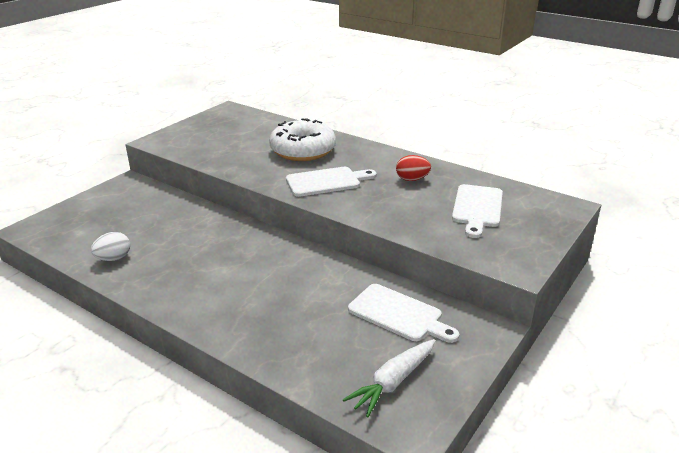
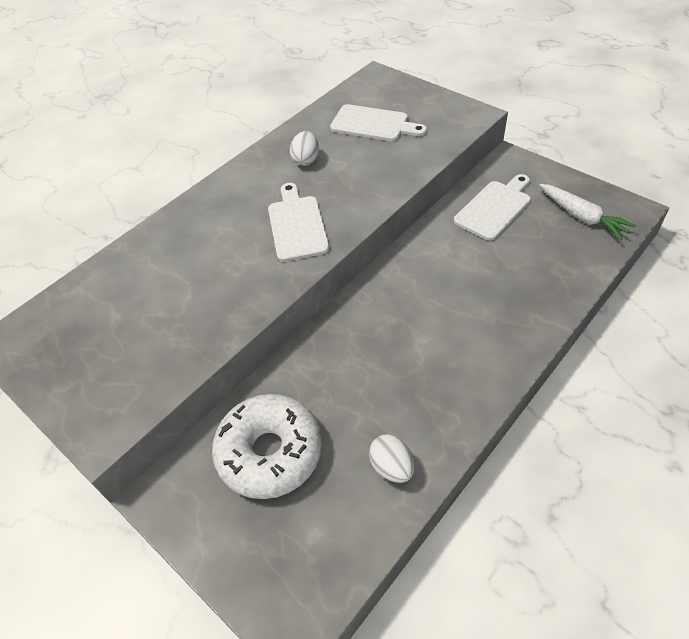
camera: 80 degrees left, 20 degrees up
(303, 150) = (203, 247): white donut -> white donut (270, 452)
(412, 179) = (306, 160): red egg -> white egg

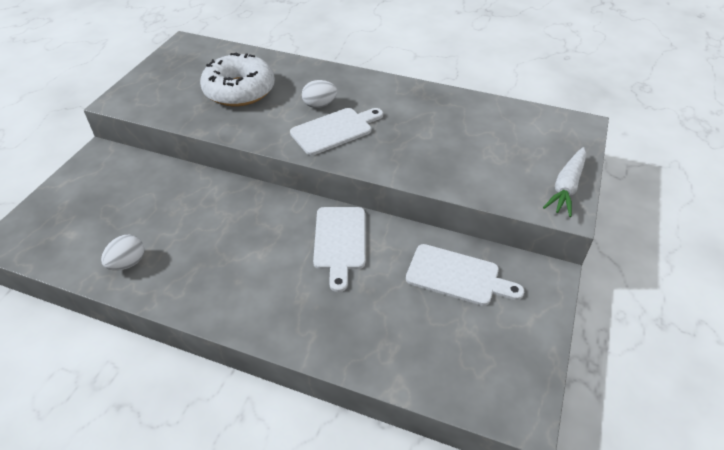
camera: 65 degrees right, 5 degrees down
(270, 452) = (135, 194): white donut -> white donut (239, 90)
(306, 160) = (421, 114): white egg -> white egg (319, 105)
(373, 124) = (498, 141): white cutting board -> white cutting board (340, 241)
(582, 217) = (483, 359): white carrot -> white carrot (566, 187)

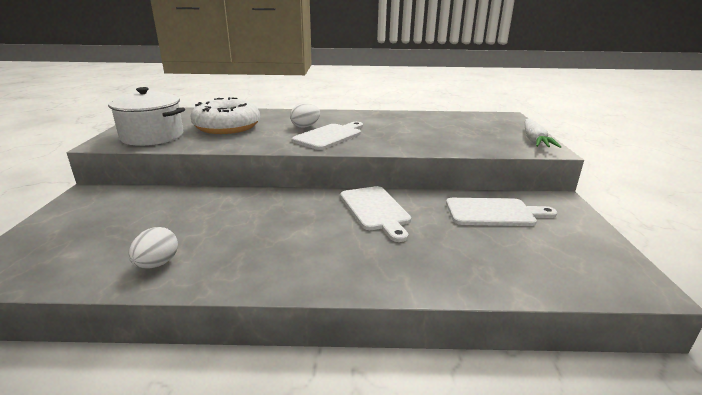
camera: 20 degrees left, 20 degrees down
(162, 96) = (152, 136): none -> white pot

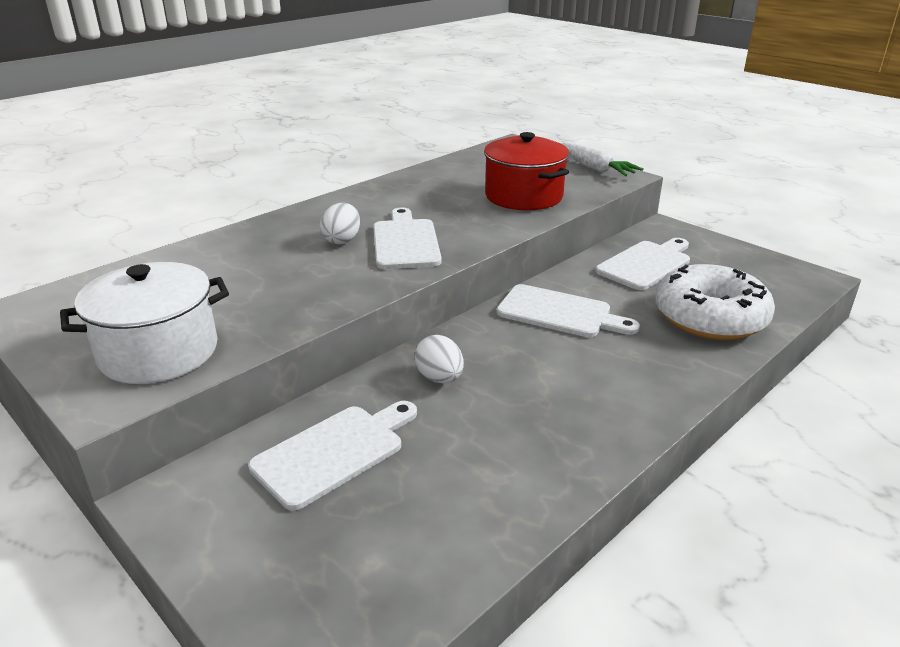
camera: 45 degrees left, 5 degrees up
(155, 210) = (334, 452): none -> white cutting board
(157, 264) = (494, 495): white egg -> white egg (439, 378)
(227, 127) = (235, 285): white donut -> white donut (710, 317)
(445, 139) = (523, 196): none -> red pot

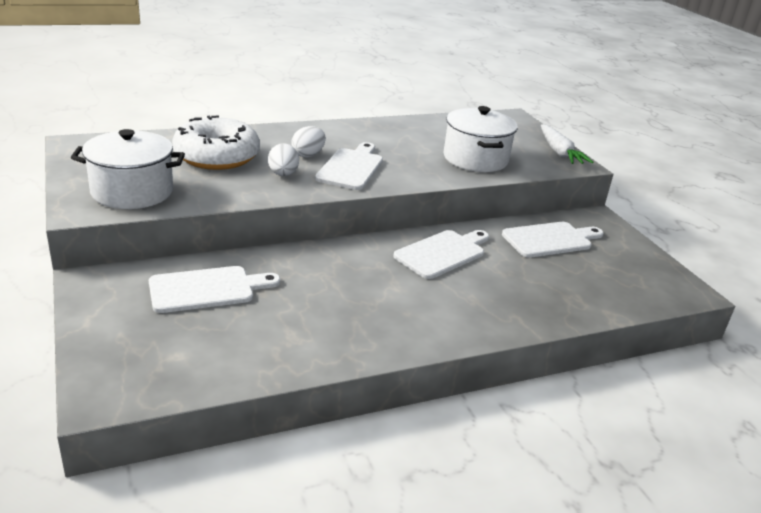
camera: 20 degrees right, 0 degrees up
(439, 378) = (314, 268): white egg -> white egg (283, 174)
(523, 196) = (475, 159): red pot -> white pot
(559, 313) = (443, 253): white cutting board -> white cutting board turned 90 degrees counterclockwise
(710, 317) = (561, 292): white donut -> white donut (217, 156)

